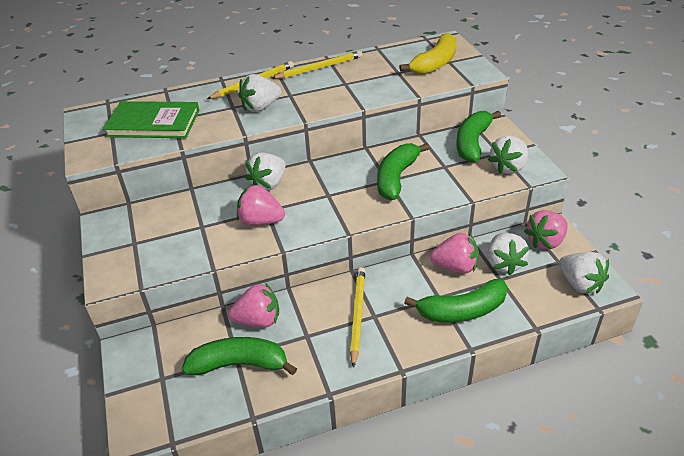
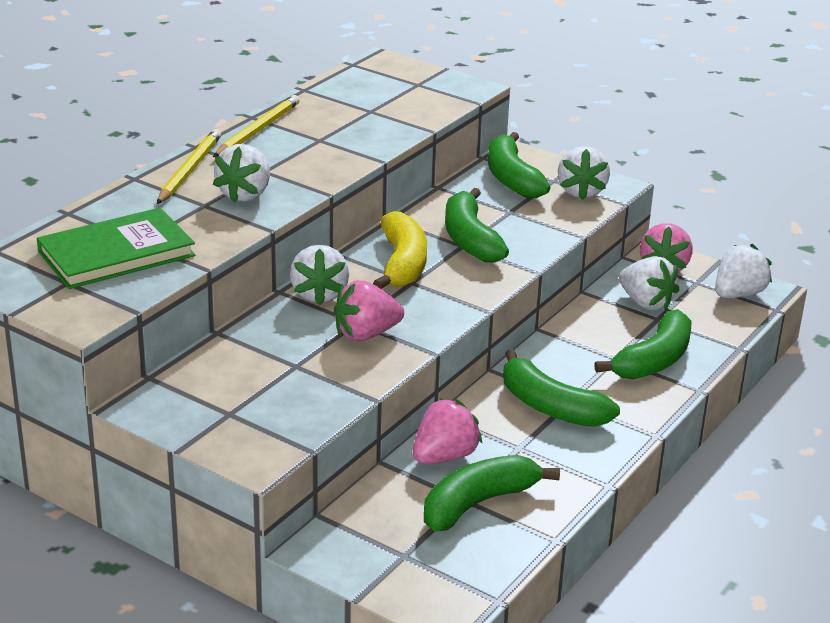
camera: 40 degrees left, 10 degrees down
(357, 315) = (551, 407): yellow pencil -> green banana
(435, 63) = (403, 90): yellow banana -> yellow banana (402, 263)
(455, 267) = (600, 324): pink strawberry -> none
(580, 284) = (738, 294): white strawberry -> white strawberry turned 60 degrees counterclockwise

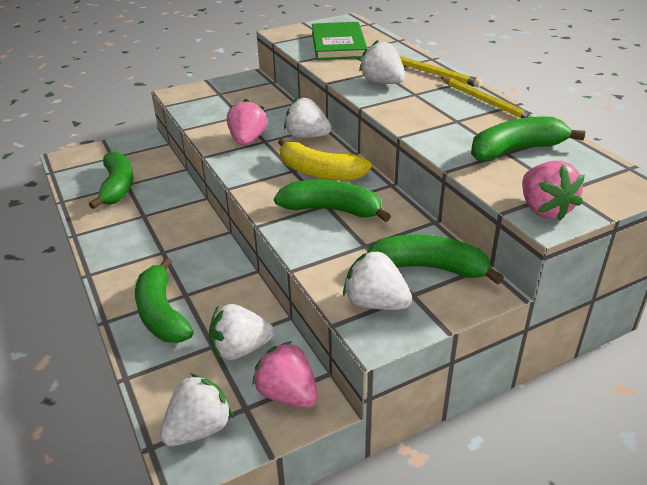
camera: 120 degrees right, 5 degrees up
(444, 456) = (165, 188): pink strawberry -> pink strawberry (544, 209)
(551, 407) = (164, 241): green banana -> green banana (515, 150)
(738, 294) = (199, 429): white strawberry -> white strawberry turned 120 degrees counterclockwise

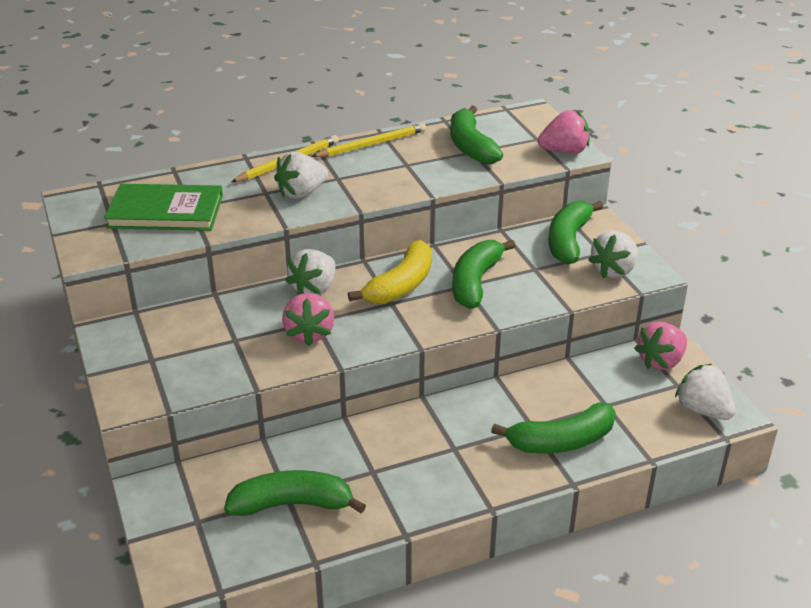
camera: 85 degrees left, 0 degrees up
(240, 349) = (610, 387): white strawberry -> none
(247, 140) = (309, 333): pink strawberry -> pink strawberry turned 105 degrees counterclockwise

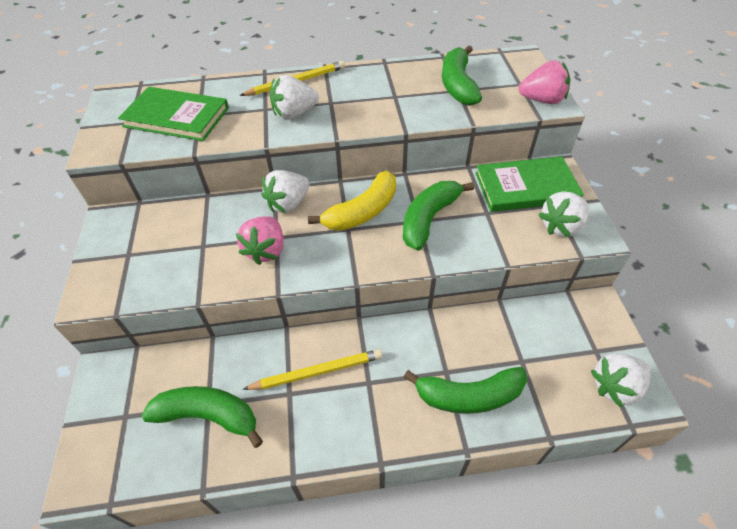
camera: 15 degrees right, 15 degrees up
(371, 144) = (372, 73): yellow pencil -> yellow pencil (317, 371)
(568, 241) = (526, 187): green banana -> green book
(661, 361) = (586, 320): pink strawberry -> none
(702, 410) = (615, 386): white strawberry -> white strawberry turned 90 degrees counterclockwise

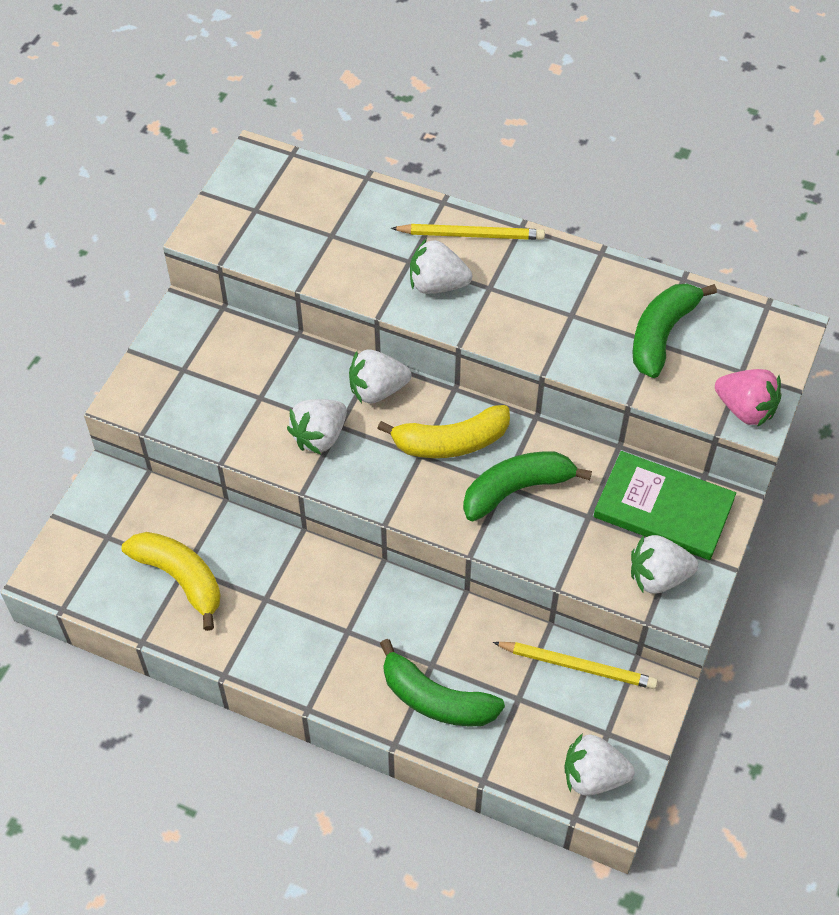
camera: 30 degrees right, 5 degrees up
(176, 117) = (306, 226): green book -> none
(208, 416) = (180, 578): green banana -> yellow banana
(266, 250) = (319, 437): pink strawberry -> white strawberry
(317, 371) = (305, 592): yellow pencil -> yellow pencil (577, 666)

